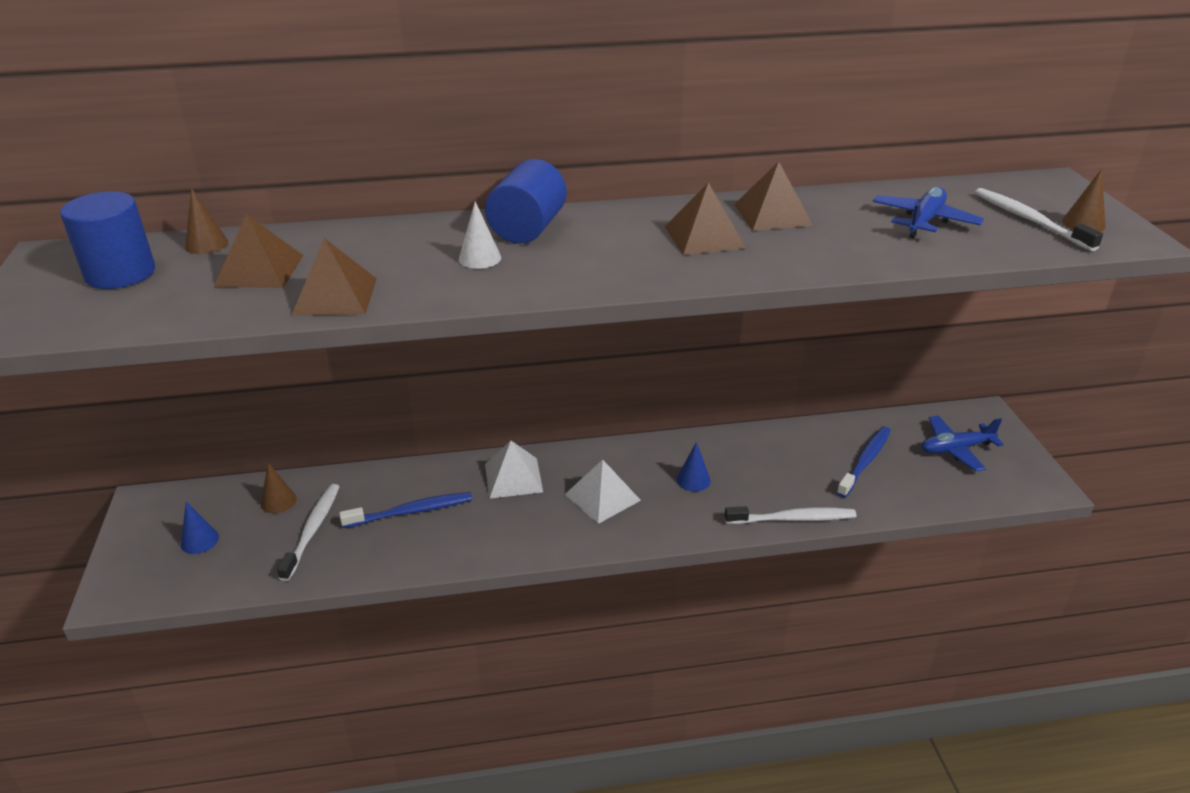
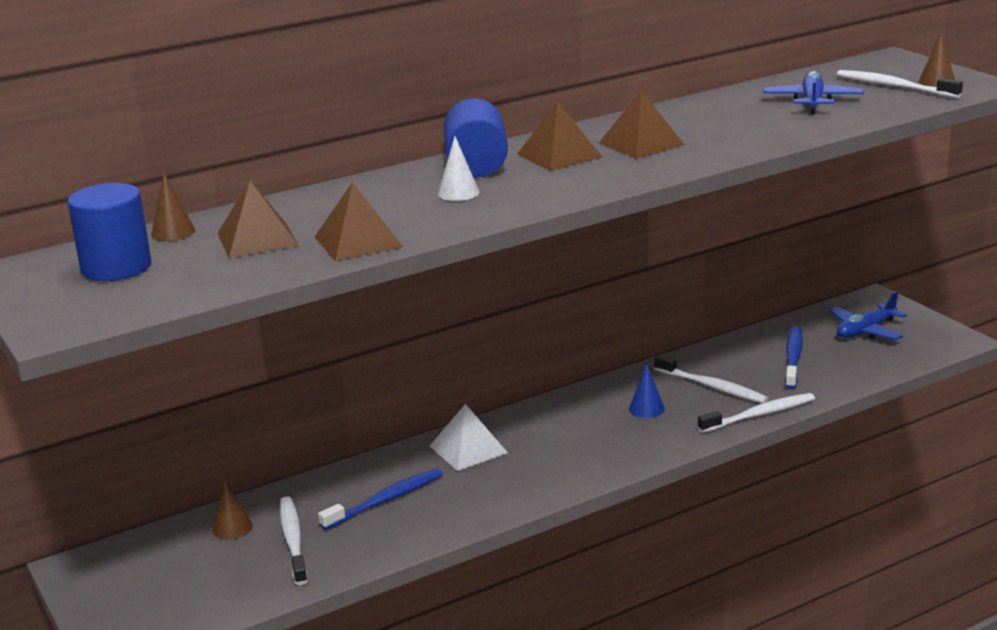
camera: 20 degrees left, 10 degrees down
(199, 540) = (174, 579): blue cone -> none
(602, 497) = (570, 442): white pyramid -> none
(768, 473) = (712, 387): none -> white toothbrush
(772, 214) = (683, 118): brown pyramid -> brown pyramid (559, 155)

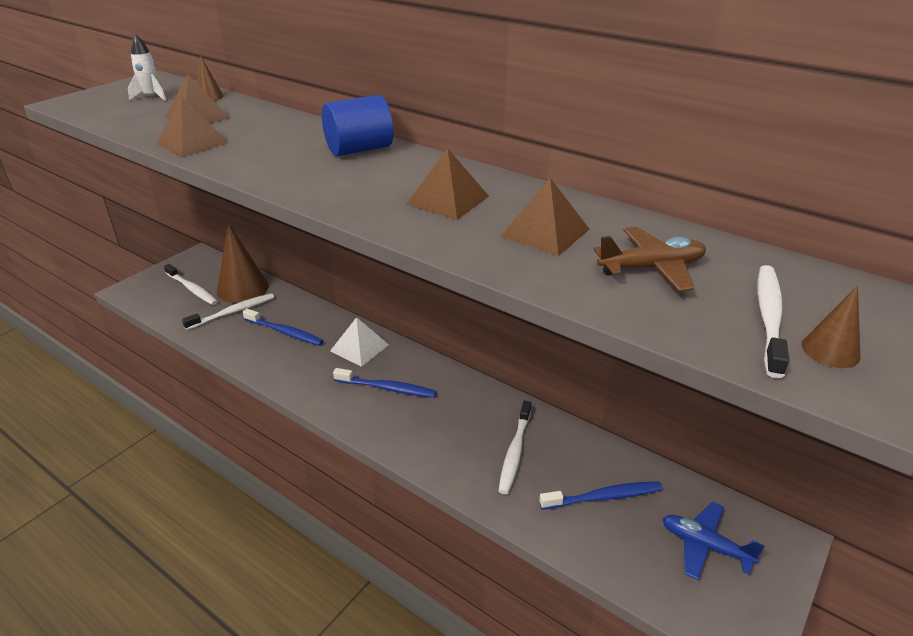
camera: 65 degrees right, 10 degrees up
(116, 267) = (151, 96): blue cylinder -> white rocket
(232, 528) = (242, 288): brown cone -> brown cone, size x2.14
(458, 193) = (296, 154): white cone -> none
(559, 155) = (398, 173): brown pyramid -> brown pyramid (545, 232)
(563, 441) = (387, 388): none -> blue toothbrush
(646, 409) = (457, 420): blue cone -> none
(759, 415) = (480, 495): white toothbrush -> white toothbrush (192, 289)
(812, 101) = (651, 268): blue plane -> brown plane

